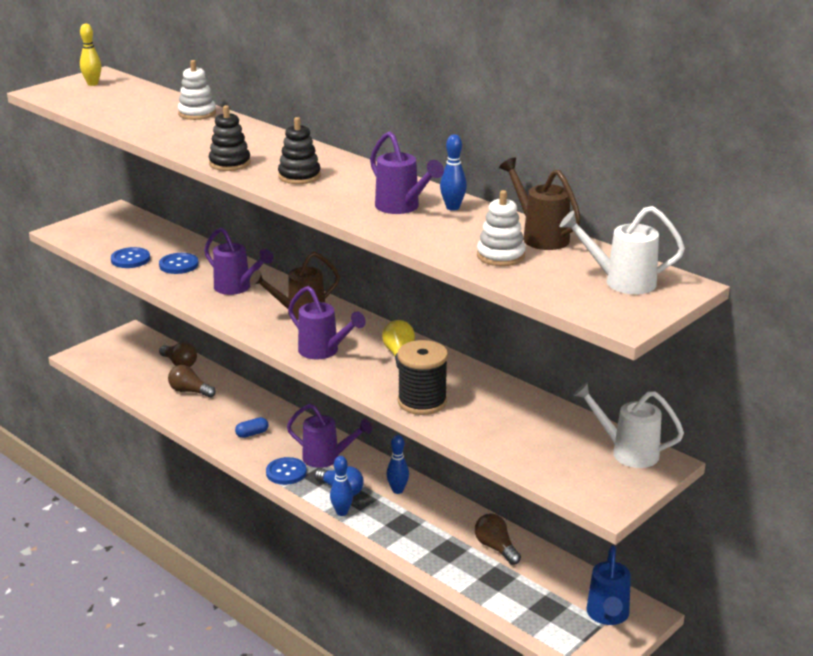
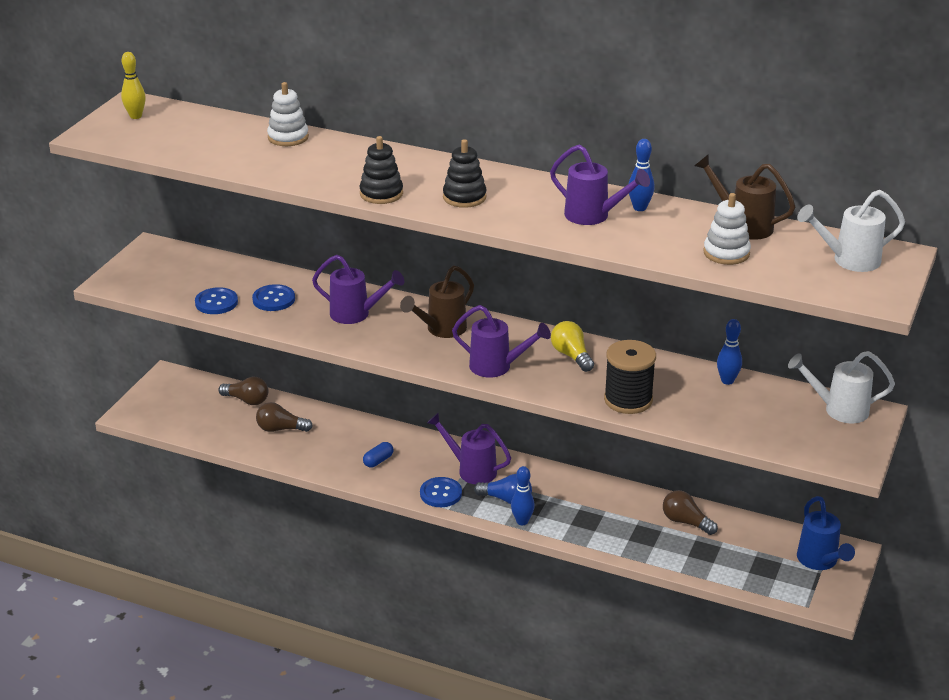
camera: 20 degrees left, 5 degrees up
(327, 458) = (471, 470): purple watering can -> purple watering can turned 150 degrees counterclockwise
(397, 490) = (560, 487): blue bowling pin -> blue bowling pin (727, 381)

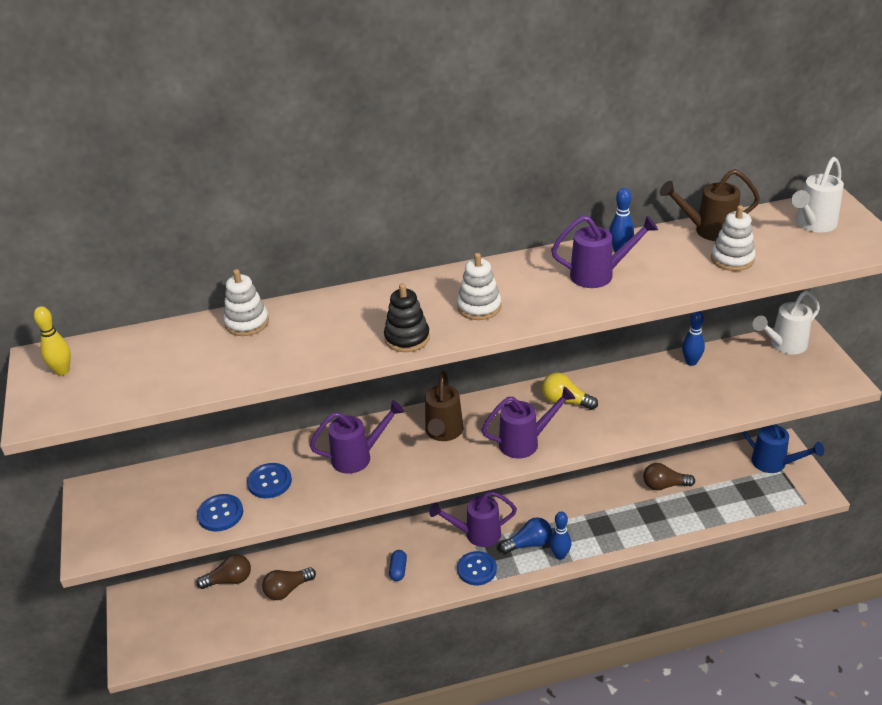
camera: 35 degrees left, 5 degrees up
(464, 197) = (479, 307): black stacking toy -> white stacking toy
(628, 400) = (649, 416): black spool -> none

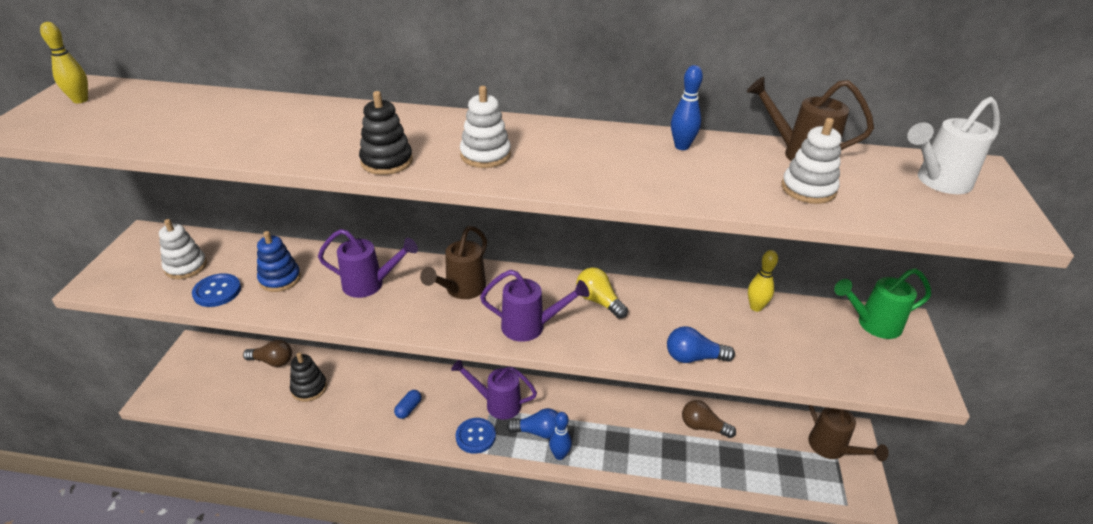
camera: 20 degrees right, 0 degrees up
(247, 323) = (265, 107): white stacking toy -> white stacking toy (186, 266)
(269, 482) = (280, 279): blue button -> blue stacking toy
(287, 590) = (309, 388): brown light bulb -> black stacking toy
(599, 275) = (639, 162): purple watering can -> none
(669, 420) = (693, 357): none -> blue light bulb
(691, 362) = (756, 307): blue bowling pin -> yellow bowling pin
(774, 464) = (832, 449): blue watering can -> brown watering can
(783, 345) = (872, 324): white watering can -> green watering can

